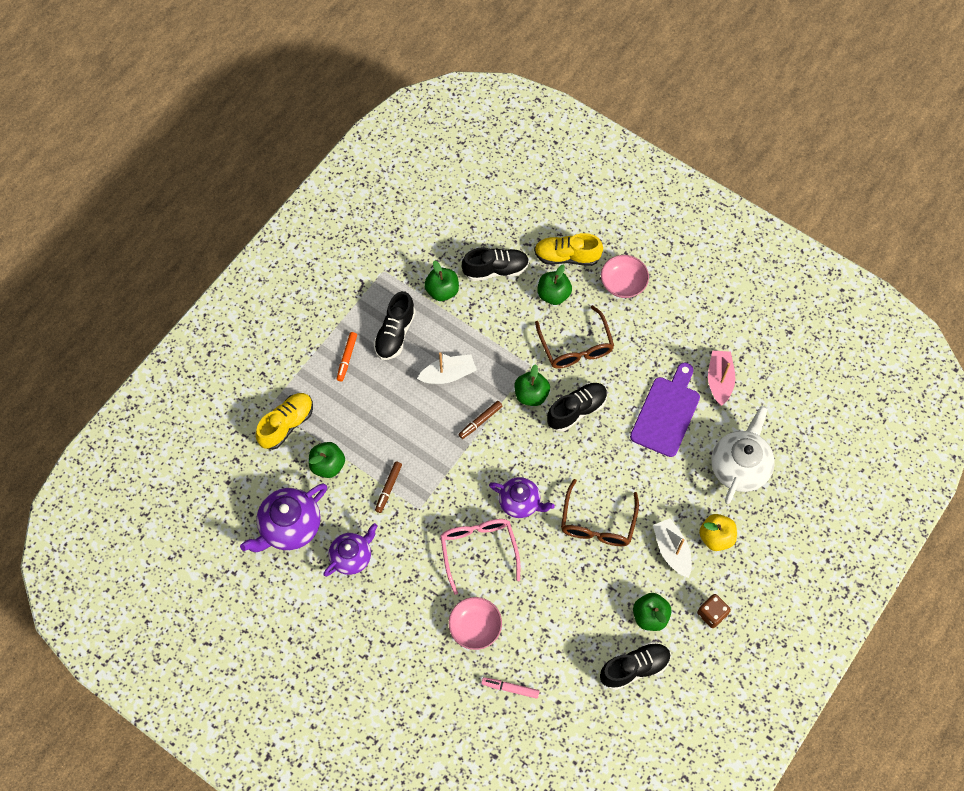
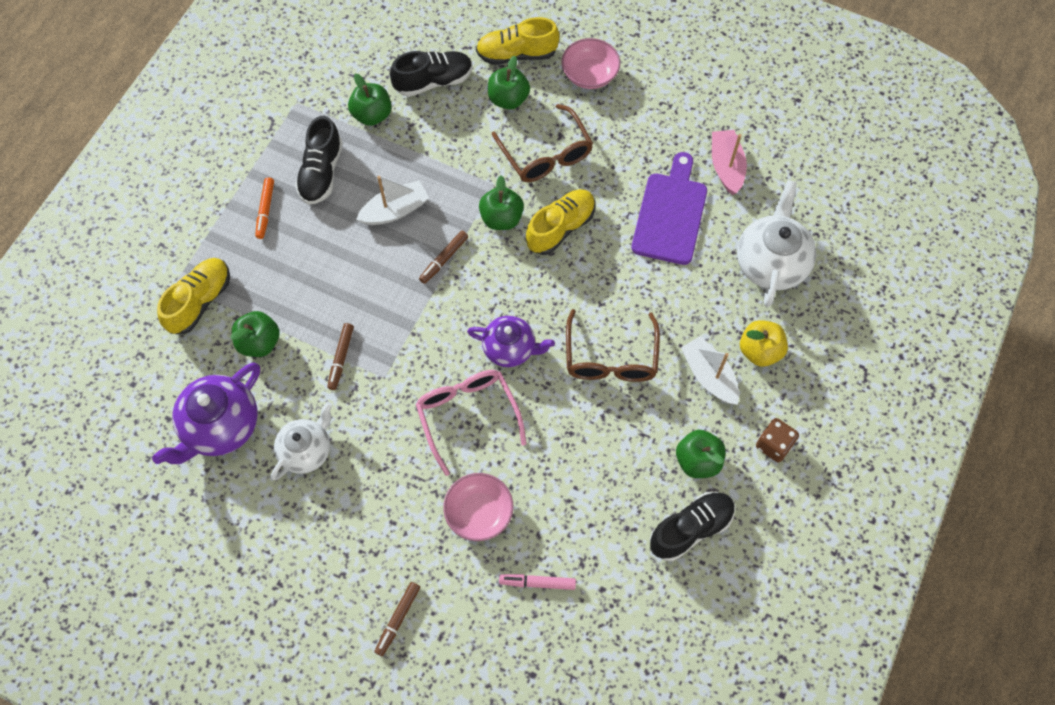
camera: 10 degrees left, 0 degrees up
(352, 556) = (306, 450): purple teapot -> white teapot
(401, 697) = (398, 619): none -> brown marker
(576, 410) = (560, 228): black shoe -> yellow shoe

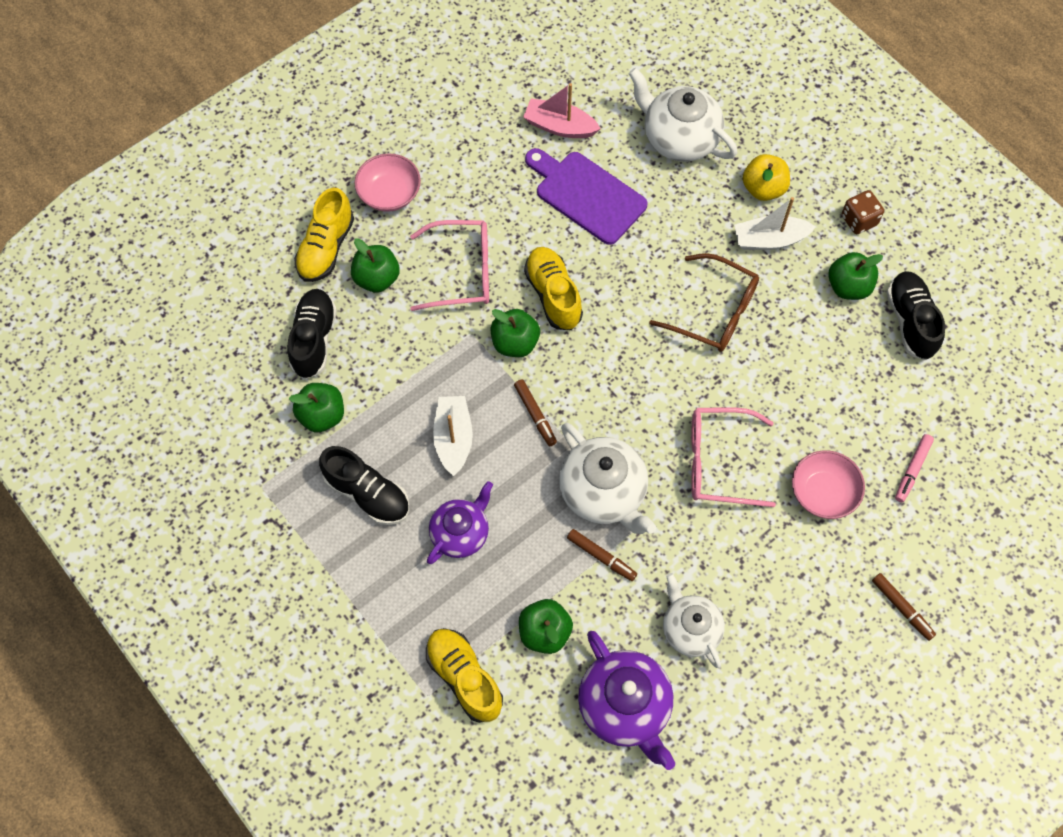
camera: 65 degrees left, 0 degrees up
(265, 210) = (384, 569): orange marker -> none
(398, 337) = (603, 492): none -> white teapot
(510, 348) = (664, 395): purple teapot -> purple teapot (460, 533)
(546, 154) = (462, 272): brown glasses -> pink glasses

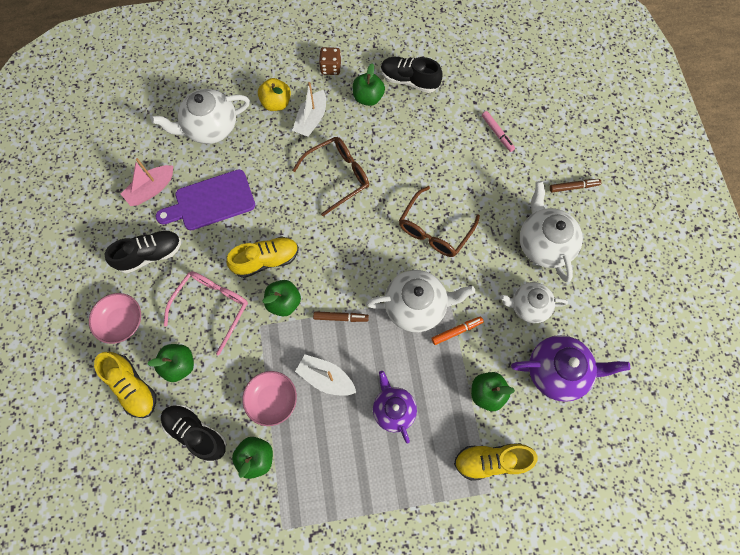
camera: 60 degrees left, 5 degrees up
(367, 494) = (331, 456): black shoe -> black shoe (150, 255)
(553, 295) = (266, 260): yellow shoe -> yellow shoe turned 150 degrees clockwise
(601, 557) = (456, 331): brown marker -> orange marker
(718, 462) = (434, 230): pink glasses -> brown glasses
(790, 607) = (543, 243): none -> white teapot
(823, 492) = (485, 186): pink bowl -> pink bowl (272, 400)

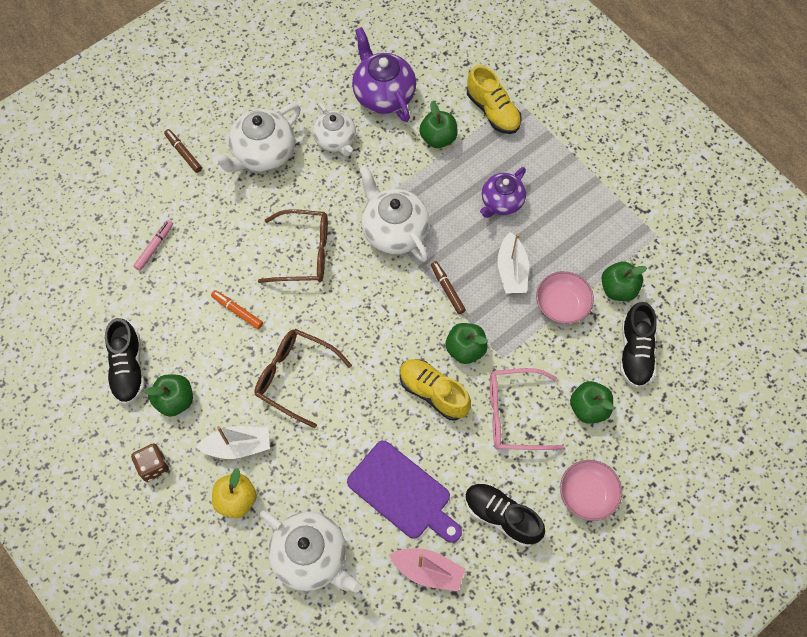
camera: 120 degrees left, 5 degrees down
(132, 387) = (638, 438): yellow shoe -> none
(456, 331) = (397, 186): orange marker -> orange marker (237, 311)

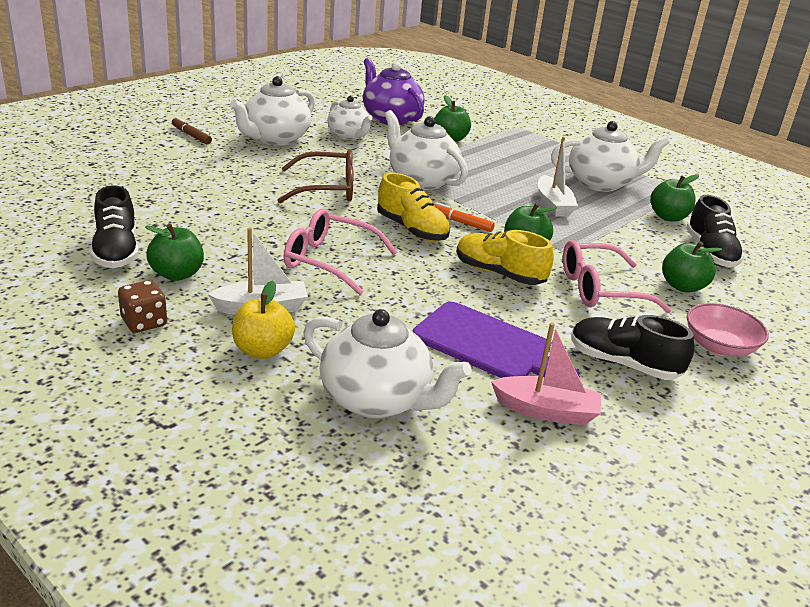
camera: 10 degrees left, 35 degrees down
(154, 247) = (156, 181): pink marker -> none
(237, 311) = (254, 219): orange marker -> orange marker (460, 222)
(295, 377) = (329, 261): brown glasses -> pink glasses
(447, 289) = (490, 213): brown marker -> none
(493, 111) = (497, 129): yellow shoe -> yellow shoe (412, 229)
(501, 202) = (525, 170): purple teapot -> none
(562, 305) = (616, 224): pink bowl -> none
(572, 225) = (601, 183): none -> white teapot

